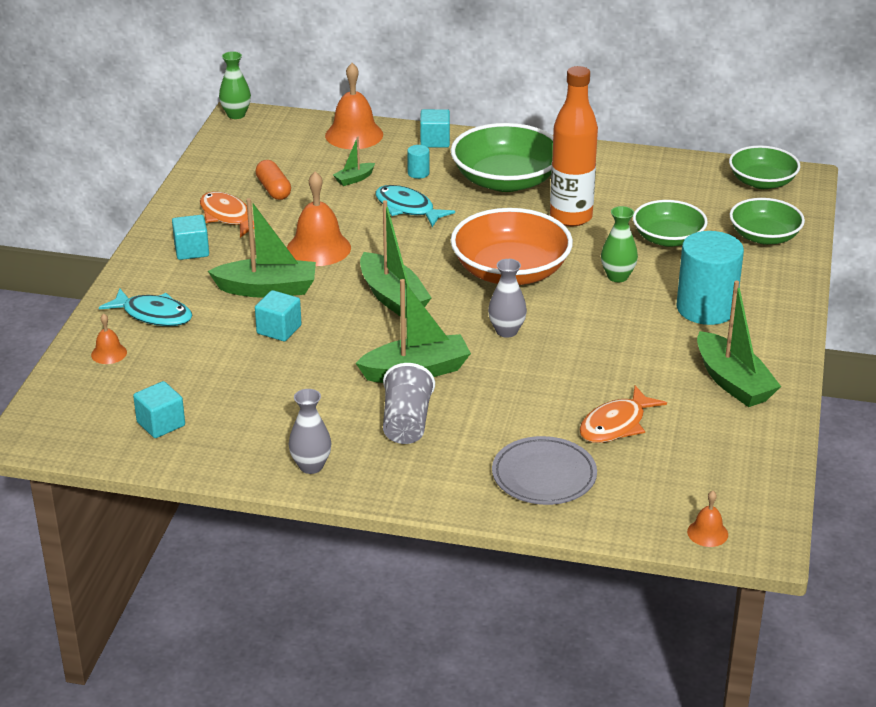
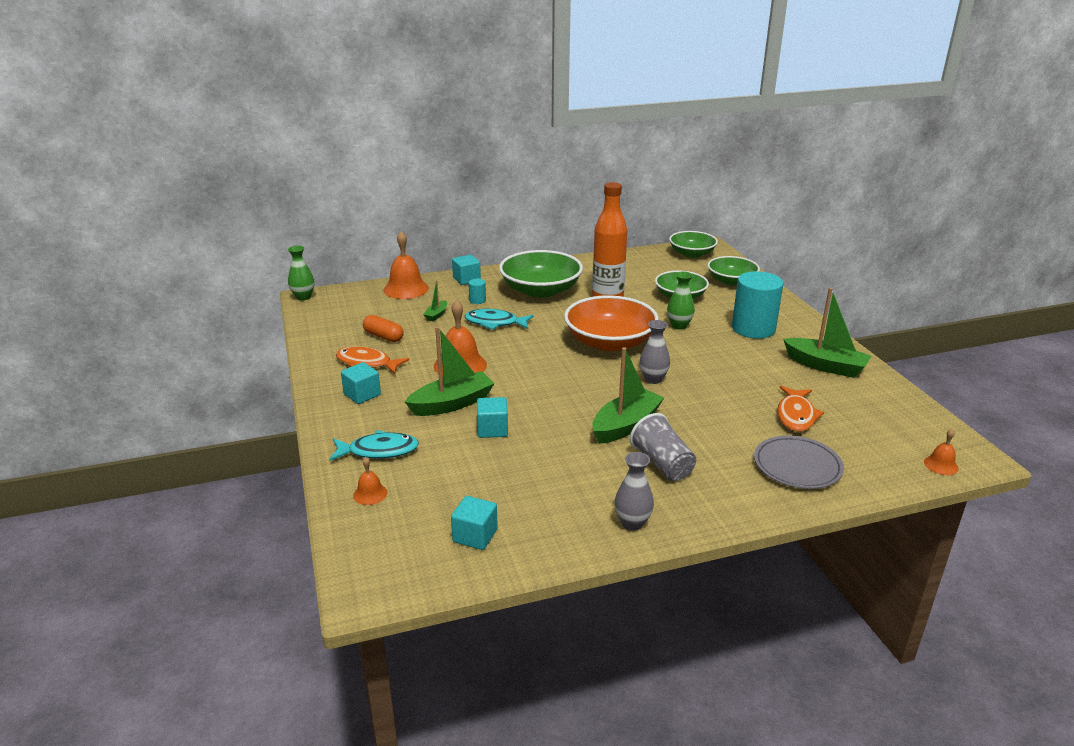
camera: 30 degrees left, 5 degrees down
(392, 297) = (550, 381): green boat -> none

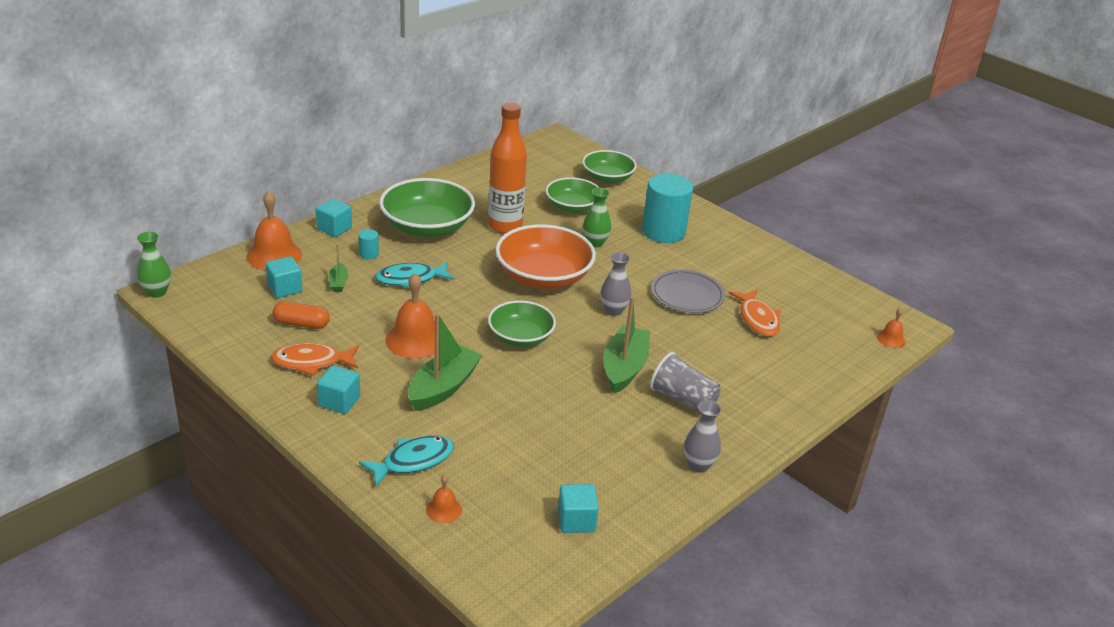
camera: 30 degrees left, 5 degrees up
(492, 429) = (506, 405): turquoise cube -> turquoise cube (285, 288)
(692, 253) = (547, 150): green bowl -> green bowl (520, 337)
(797, 466) = (789, 370): grey plate -> grey plate (687, 295)
(825, 366) = (749, 260): green boat -> none

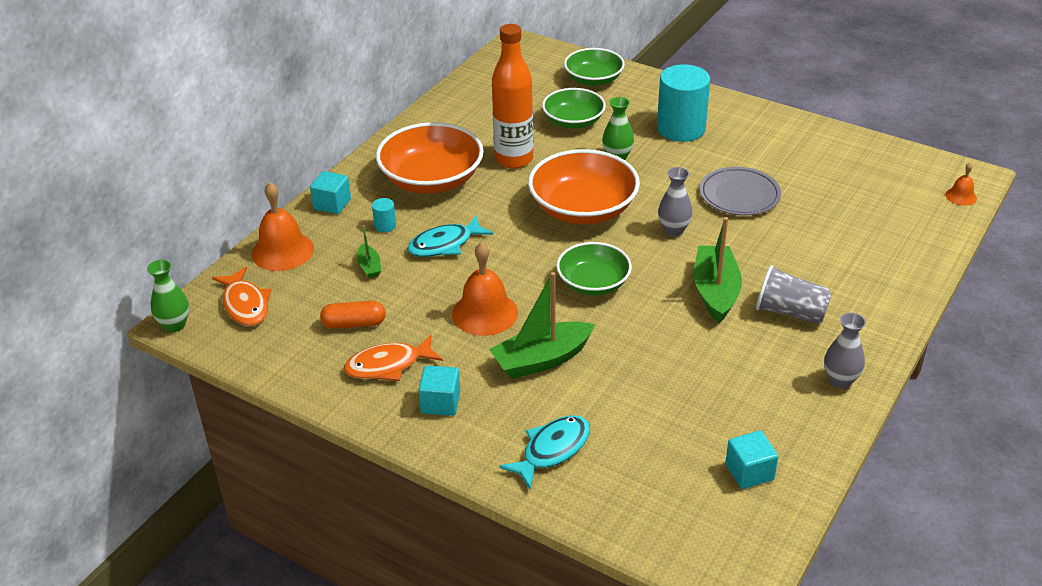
camera: 10 degrees left, 5 degrees up
(285, 288) = (314, 287): turquoise cube -> none
(427, 227) = (431, 179): green bowl -> orange bowl
(443, 387) = (542, 360): green boat -> green boat turned 135 degrees counterclockwise
(444, 509) = (610, 495): orange bell -> none
(757, 319) = (821, 205): orange fish -> orange fish (245, 304)

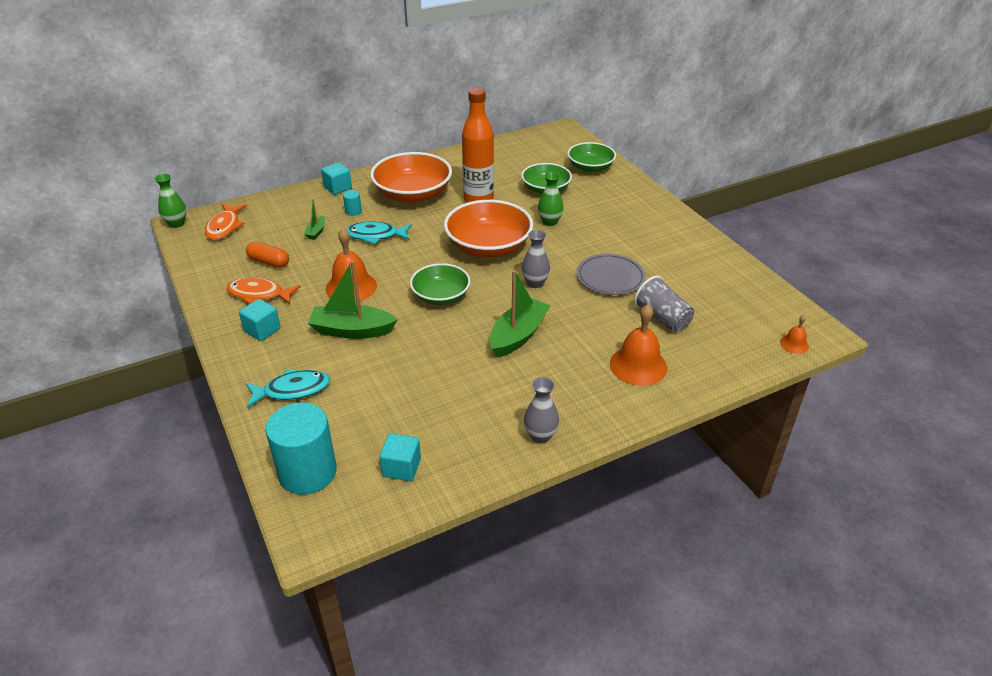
camera: 30 degrees right, 0 degrees up
(282, 251) = (279, 204): orange bell -> orange bell (638, 365)
(681, 128) = (617, 218): turquoise cylinder -> turquoise cylinder (307, 472)
(790, 312) = (557, 372): grey cup -> grey cup (662, 318)

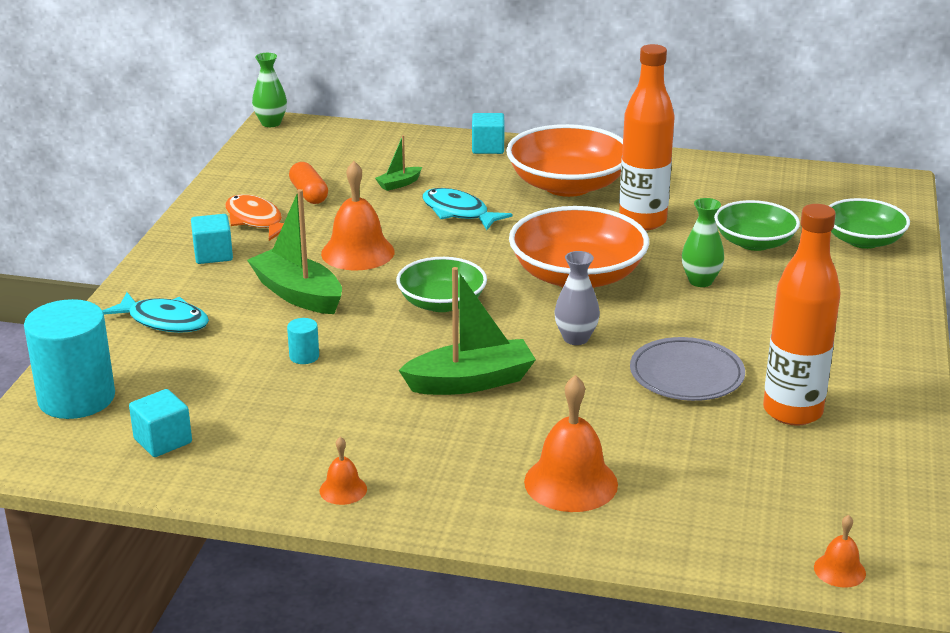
camera: 40 degrees right, 10 degrees down
(224, 227) = (312, 143): orange fish -> none
(353, 211) = (470, 178): turquoise cylinder -> turquoise cylinder (304, 356)
(540, 436) = (343, 490): grey vase -> orange bell
(662, 318) = (688, 449): grey cup -> none
(677, 273) = (792, 411): none -> orange bottle

